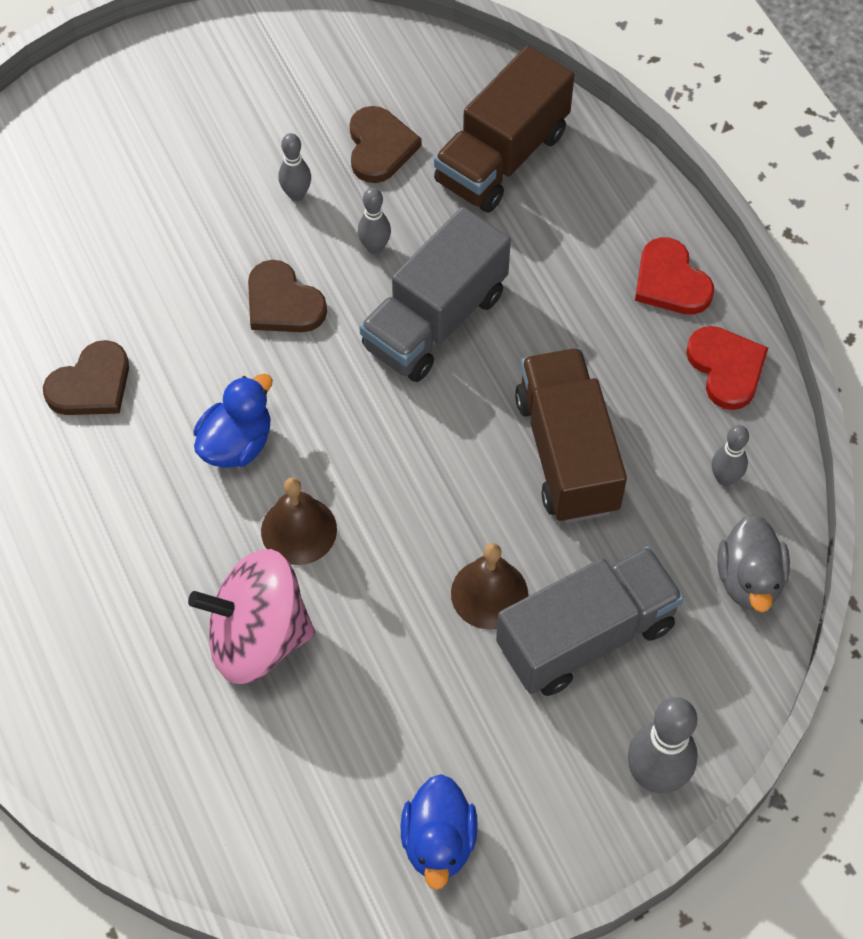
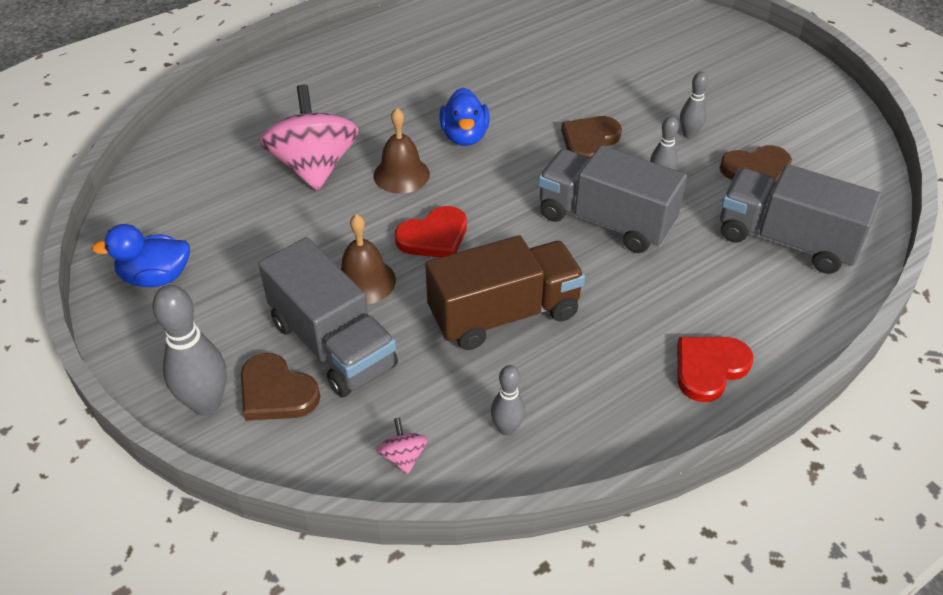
camera: 80 degrees right, 15 degrees down
(91, 384) = (492, 69): brown heart -> brown heart (276, 392)
(236, 443) = (464, 136): blue duck -> blue duck turned 60 degrees clockwise
(501, 157) = (786, 240): brown truck -> grey truck
(726, 368) = (628, 420): red heart -> red heart (434, 237)
(749, 579) = (403, 457): grey duck -> pink spinning top

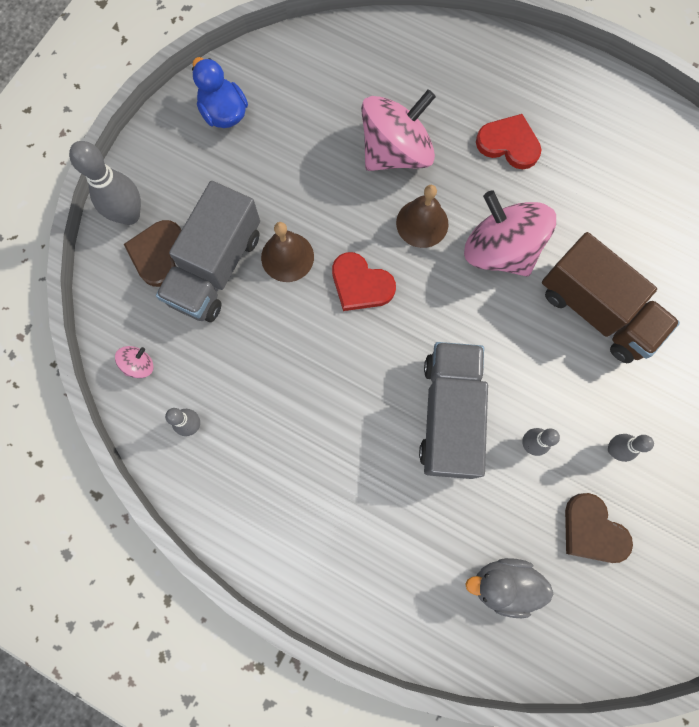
camera: 65 degrees right, 30 degrees up
(464, 136) = (500, 250): blue duck -> pink spinning top
(504, 314) = (301, 376): brown truck -> brown truck (596, 311)
(590, 141) = (553, 361): brown heart -> none
(709, 368) = (315, 557): red heart -> red heart (509, 144)
(786, 240) = (503, 584): grey truck -> grey duck

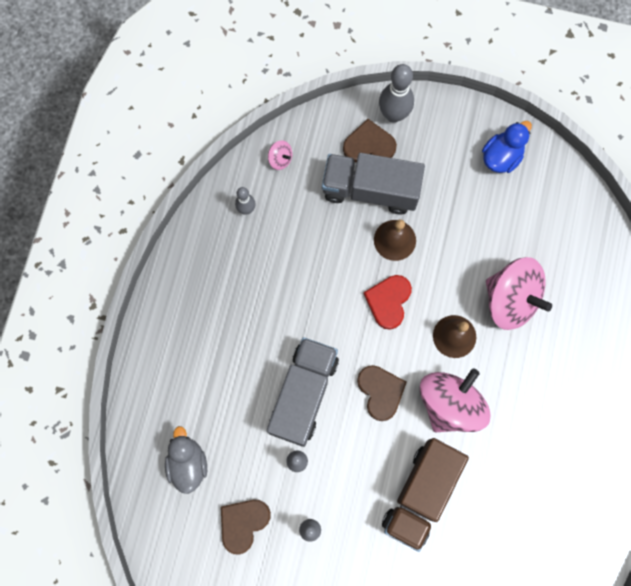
camera: 75 degrees right, 0 degrees up
(449, 415) = (303, 394): grey truck -> grey truck turned 60 degrees counterclockwise
(467, 323) = (380, 392): none -> brown heart
(509, 144) = (548, 391): red heart -> none

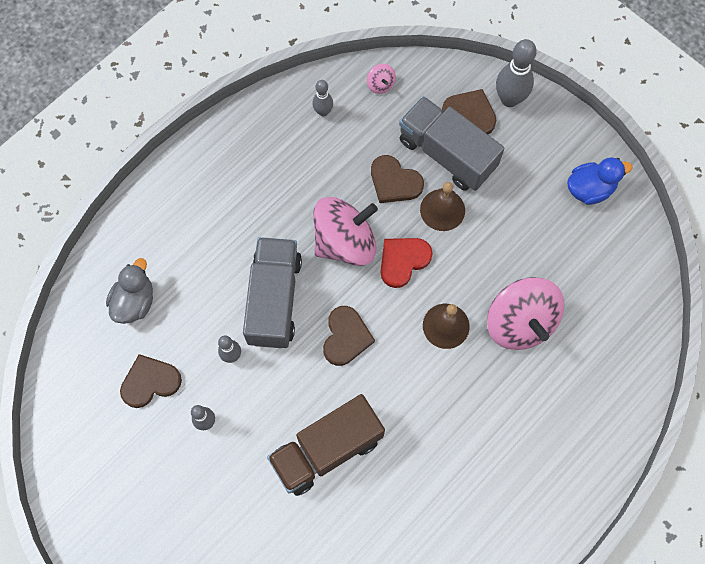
camera: 30 degrees right, 5 degrees down
(303, 394) = (274, 300): grey truck -> grey truck turned 45 degrees counterclockwise
(342, 238) = (394, 182): none -> brown heart
(450, 404) = (404, 384): pink spinning top -> pink spinning top (345, 242)

